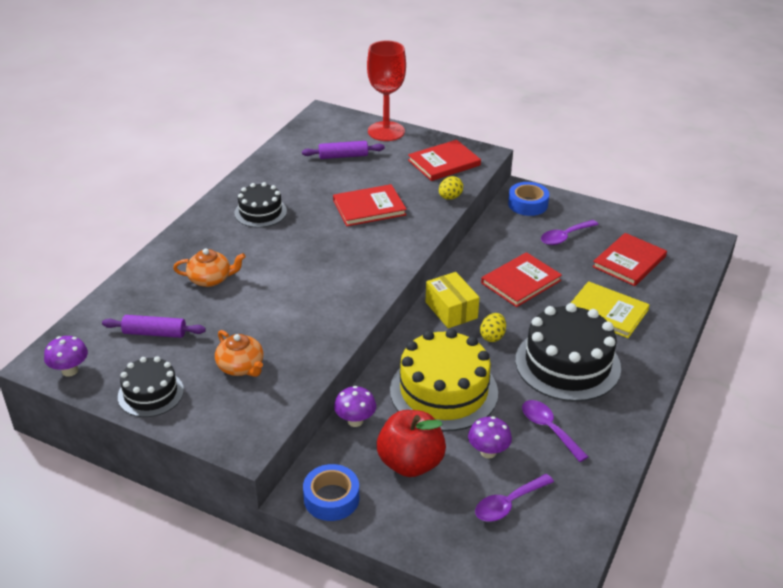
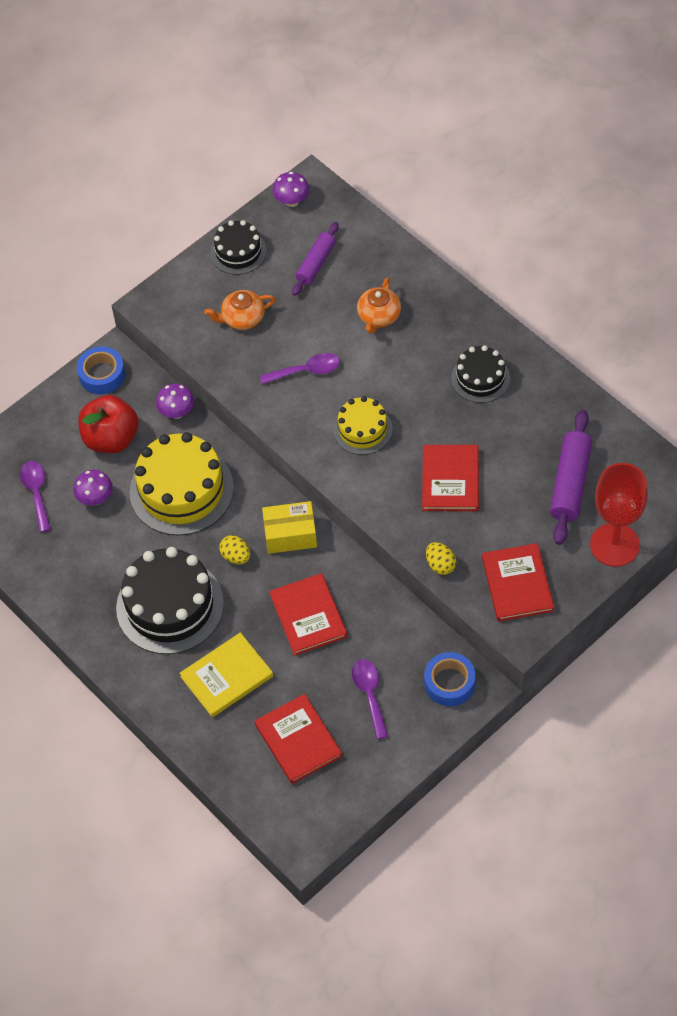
camera: 115 degrees right, 20 degrees up
(342, 261) = (362, 429): none -> yellow cake
(343, 156) = (570, 483): purple rolling pin -> purple rolling pin, size x1.50
(549, 429) = (98, 555): purple spoon -> purple spoon (306, 371)

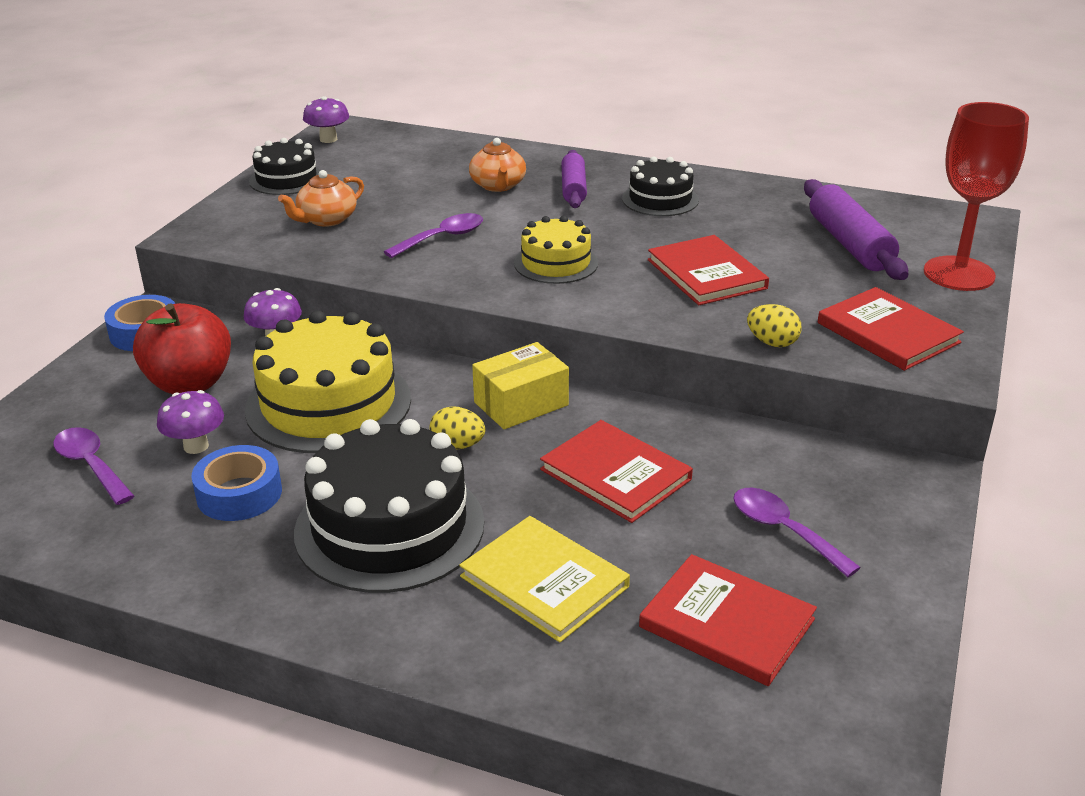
camera: 30 degrees left, 25 degrees down
(227, 676) = (544, 581): yellow book -> yellow book turned 75 degrees counterclockwise
(315, 263) = (390, 169): purple rolling pin -> purple rolling pin (573, 188)
(449, 683) = (881, 482): blue tape -> blue tape (239, 494)

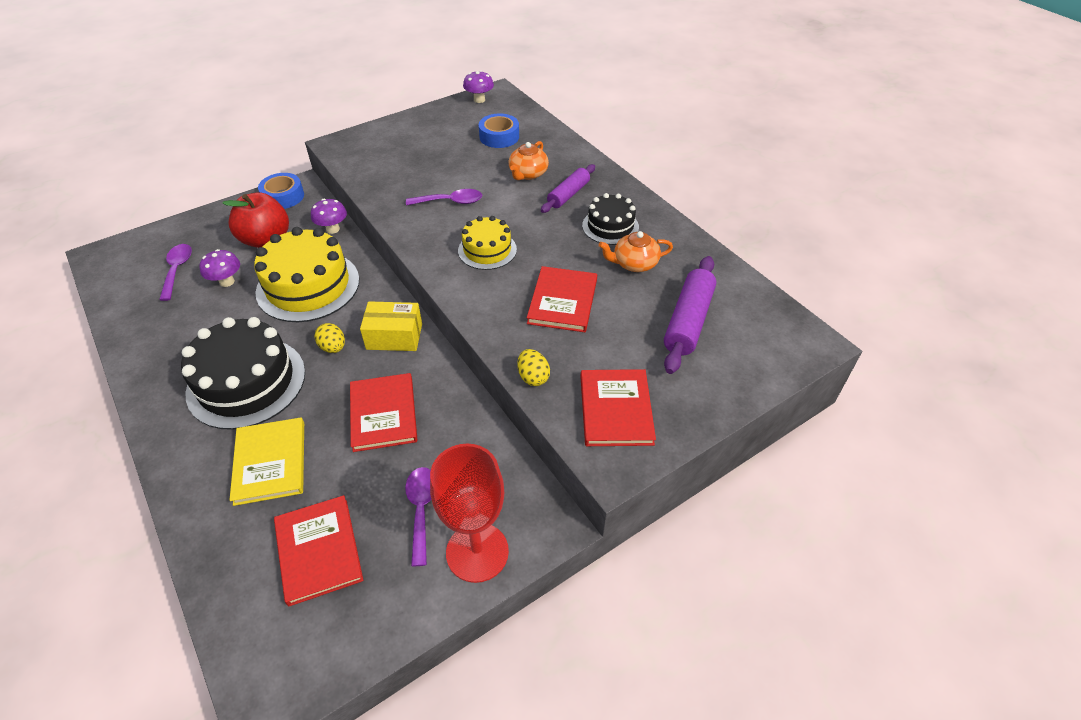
camera: 35 degrees right, 15 degrees up
(239, 494) = (212, 322): blue tape -> blue tape (499, 137)
(286, 179) = (424, 122): black cake -> none
(326, 219) = (409, 161): orange teapot -> orange teapot (634, 263)
(959, 274) = (732, 386): red goblet -> red goblet (477, 552)

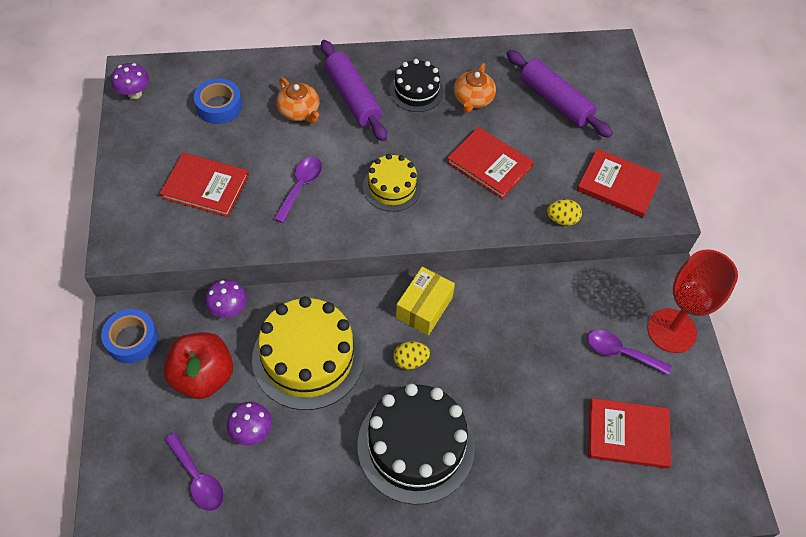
camera: 65 degrees left, 10 degrees up
(177, 270) = (197, 478): purple spoon -> purple spoon turned 150 degrees counterclockwise
(270, 462) = (523, 448): yellow book -> none
(383, 414) = (512, 346): red book -> red book (205, 186)
(568, 194) = (352, 97): purple rolling pin -> purple rolling pin, size x1.50

